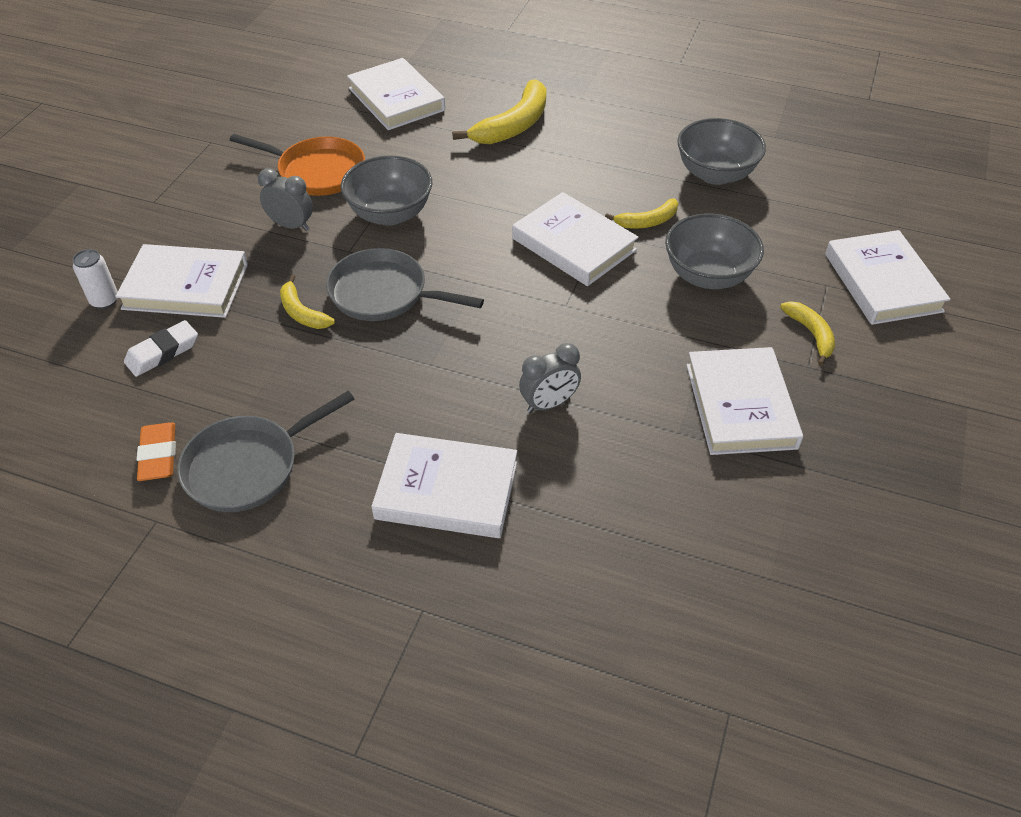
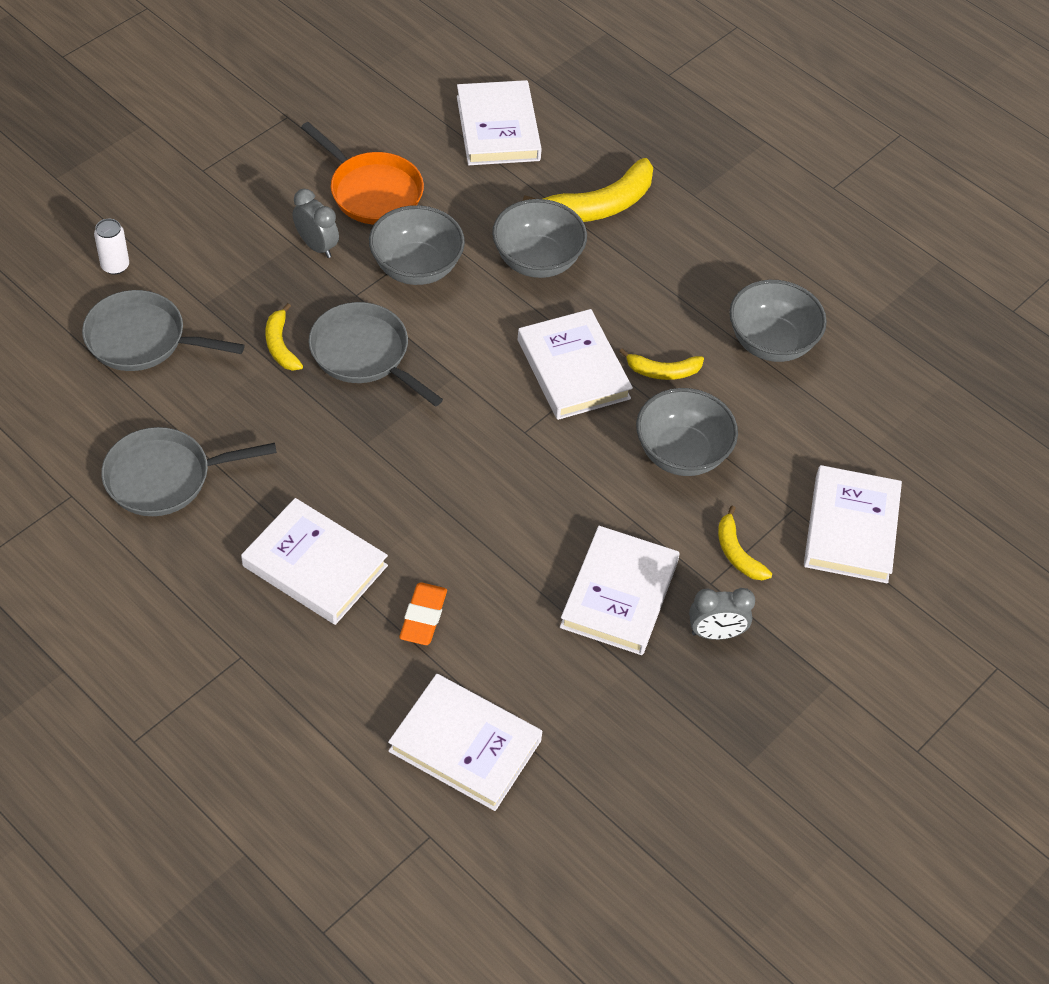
camera: 20 degrees right, 5 degrees up
(158, 455) = (97, 438): orange eraser -> orange eraser (423, 617)
(163, 352) = (142, 339): white eraser -> grey pan
(186, 286) = (191, 277): white book -> white book (465, 745)
(489, 177) = (537, 260): none -> grey bowl
(549, 404) = (448, 523): grey clock -> grey clock (716, 633)
(811, 334) = (737, 553): yellow banana -> yellow banana turned 150 degrees clockwise

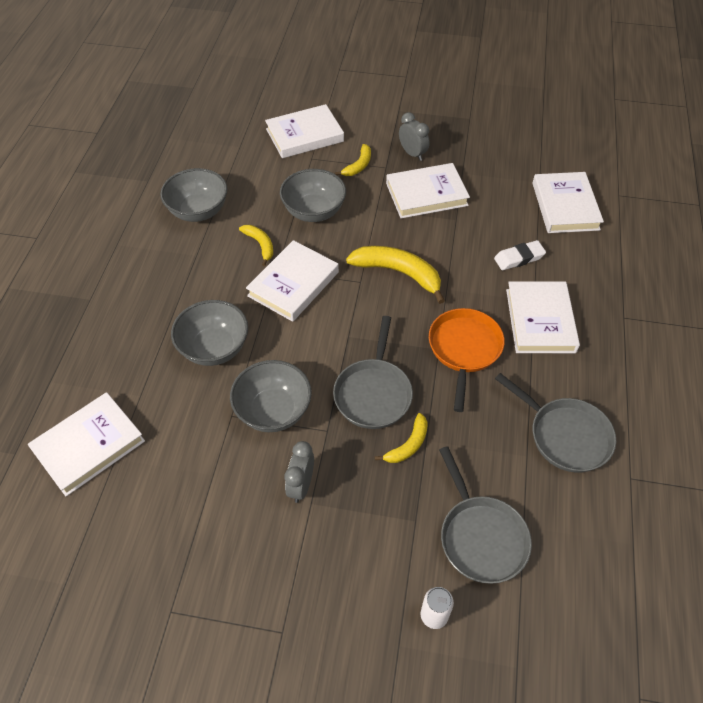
camera: 120 degrees left, 0 degrees up
(372, 191) = (217, 487): orange pan -> orange pan (464, 350)
(423, 617) = (519, 258): orange eraser -> white eraser
(600, 205) = (135, 342): yellow banana -> yellow banana (398, 273)

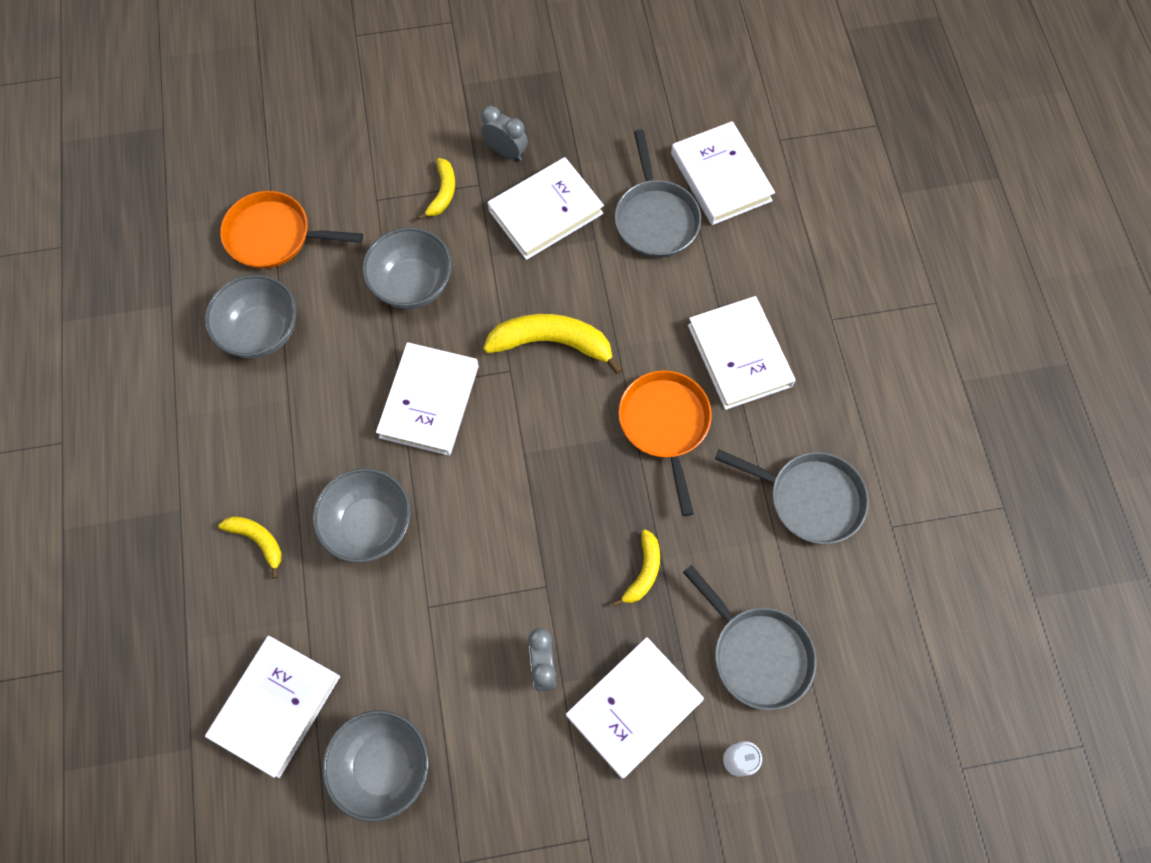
camera: 20 degrees left, 15 degrees up
(234, 161) = (274, 236): none -> orange pan
(260, 245) = (364, 357): yellow banana -> yellow banana (258, 540)
(273, 411) = (474, 583): grey bowl -> grey bowl (383, 766)
(304, 135) = (353, 164): white book -> white book (634, 708)
(373, 393) = (581, 519): grey pan -> grey pan (655, 218)
(519, 258) = (688, 274): white eraser -> none

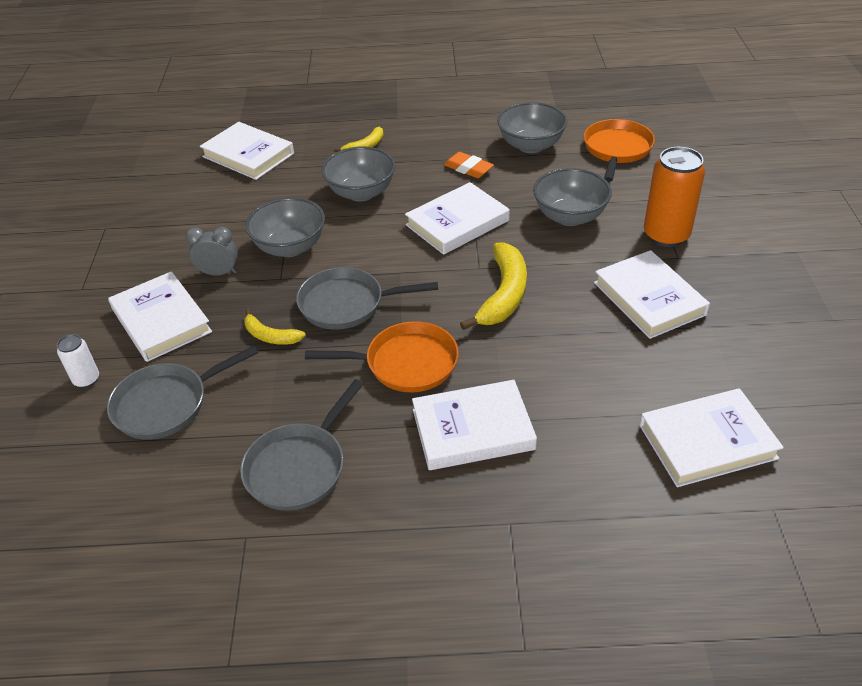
camera: 100 degrees right, 25 degrees down
(314, 401) = (468, 169): none -> orange eraser
(383, 766) = (186, 197): grey bowl -> grey bowl (290, 247)
(429, 401) = (457, 223): white book -> white book turned 60 degrees counterclockwise
(443, 193) = (666, 235): yellow banana -> orange can
(506, 152) = (718, 276): grey clock -> none
(655, 218) = (646, 379): grey pan -> grey pan (347, 304)

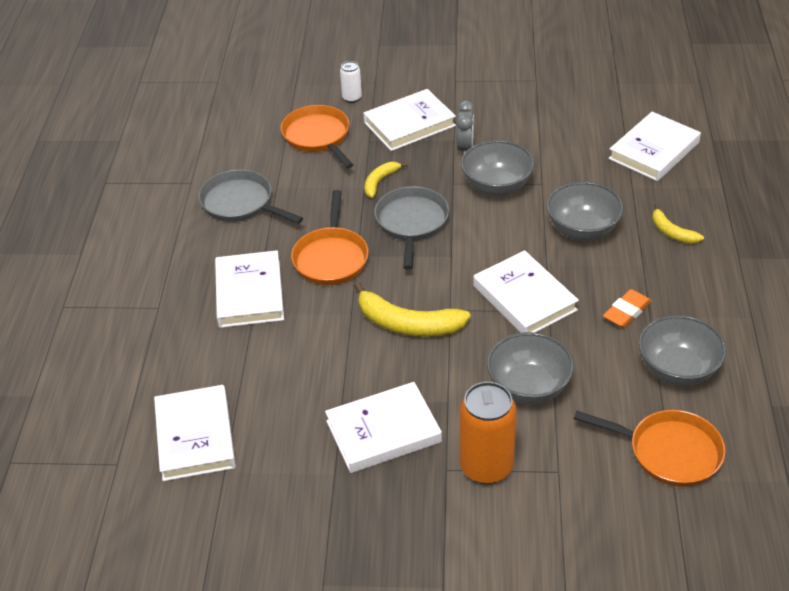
camera: 95 degrees right, 0 degrees up
(167, 404) = (318, 137): grey pan -> orange pan

